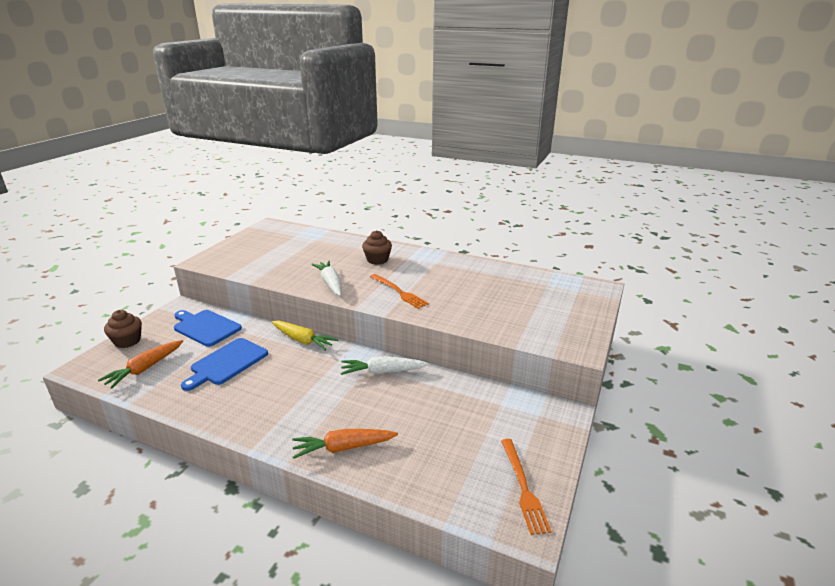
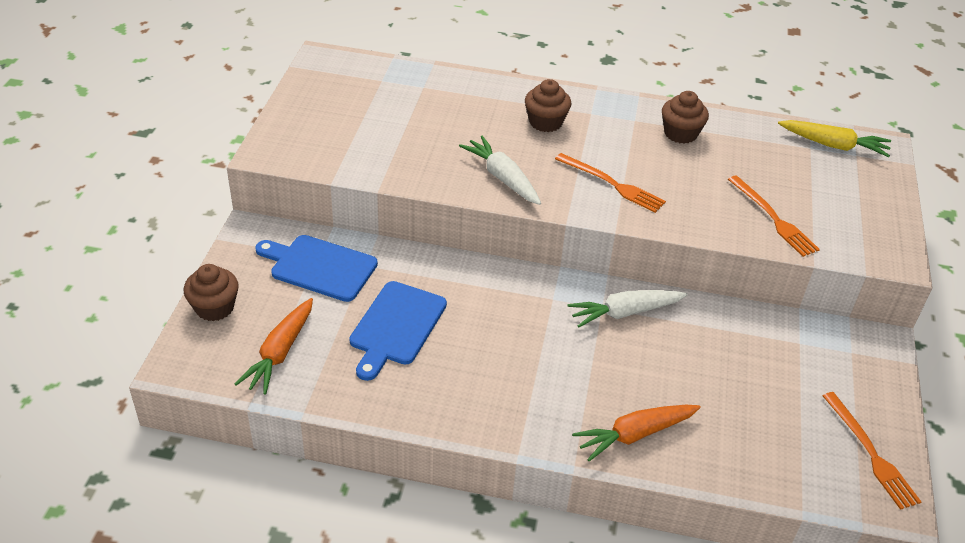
camera: 15 degrees left, 15 degrees up
(302, 340) = (482, 273): yellow carrot -> yellow carrot (833, 145)
(461, 271) = (680, 133): none -> brown cupcake
(499, 319) = (773, 218): none -> orange fork

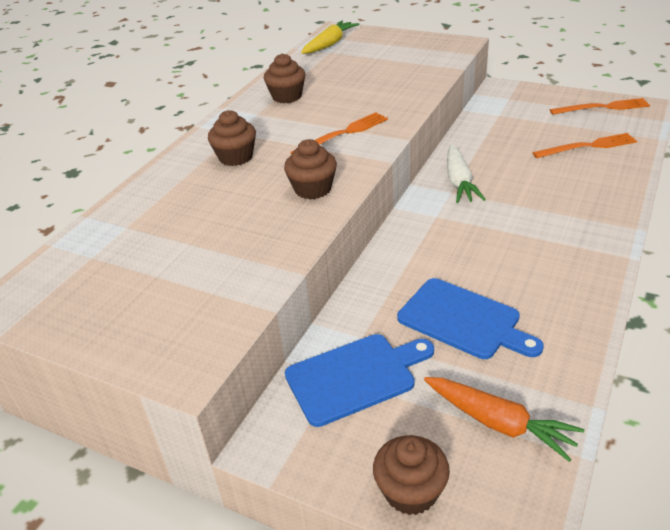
camera: 70 degrees left, 5 degrees down
(320, 267) = (355, 377): blue cutting board -> blue cutting board turned 150 degrees counterclockwise
(503, 178) = (312, 189): white carrot -> brown cupcake
(635, 434) = (598, 194): orange carrot -> none
(773, 218) = (407, 75): orange fork -> orange fork (588, 146)

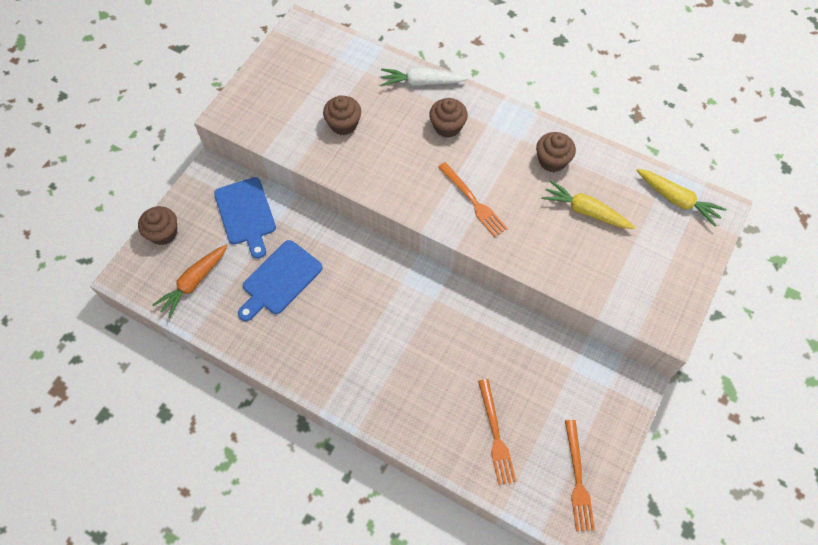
camera: 90 degrees right, 25 degrees up
(312, 189) = (390, 177): brown cupcake -> brown cupcake (343, 124)
(347, 79) = (585, 211): none -> yellow carrot
(459, 181) = (450, 308): white carrot -> white carrot (422, 82)

